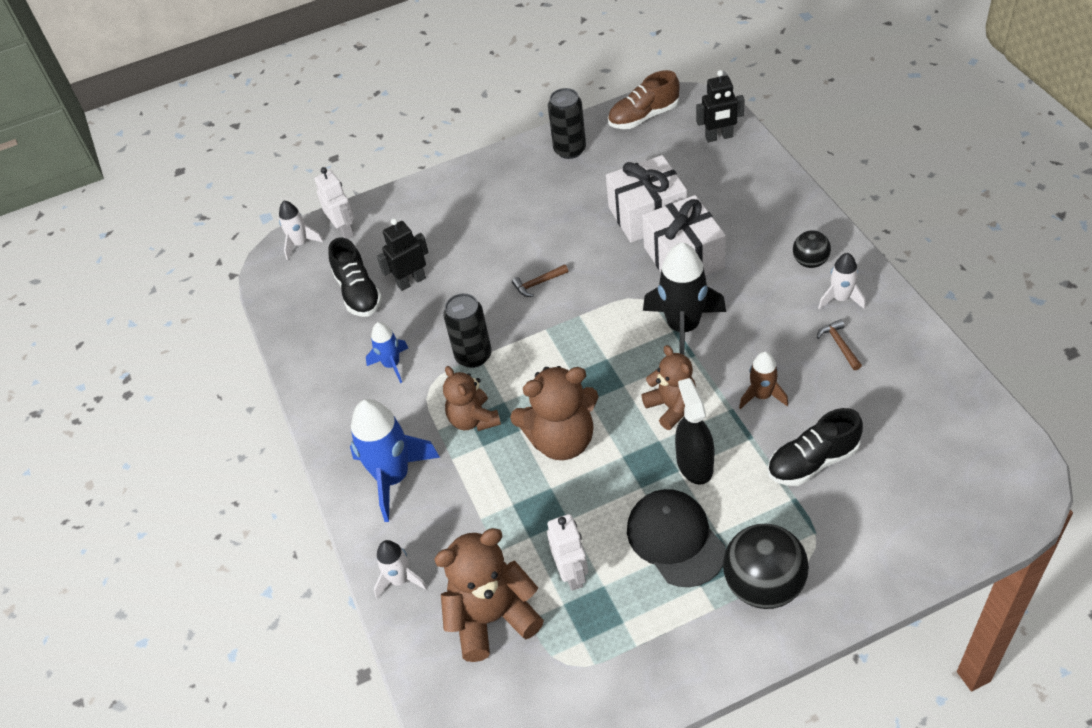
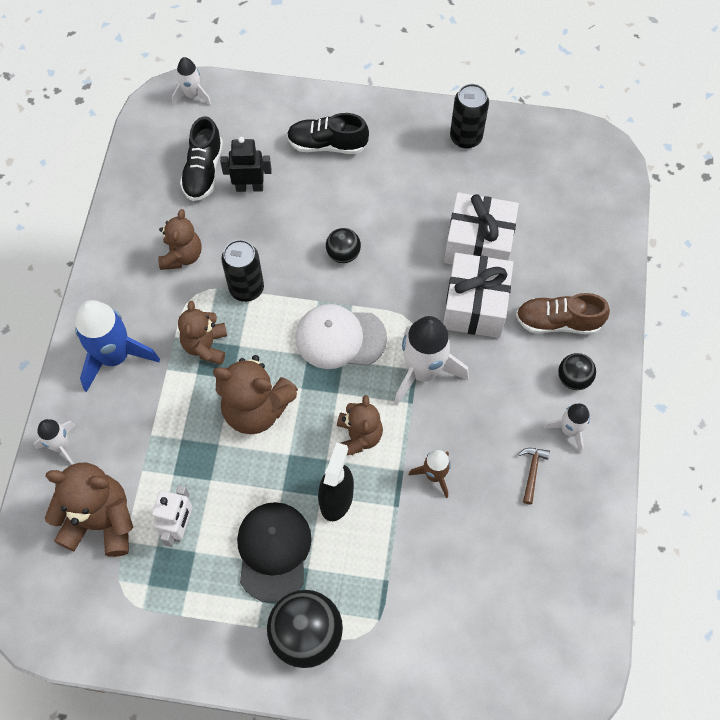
camera: 25 degrees right, 15 degrees up
(344, 230) = (234, 103): white robot -> none
(392, 365) = (182, 256): blue rocket -> brown teddy bear
(538, 283) = (343, 254): brown hammer -> black ball
(590, 344) = (340, 338): none -> white cap
(643, 117) = (552, 142): brown shoe -> brown shoe (558, 322)
(683, 327) = (423, 371): black rocket -> white rocket
(719, 137) = (599, 205): black robot -> none
(812, 461) = (426, 559): black shoe -> black shoe (327, 144)

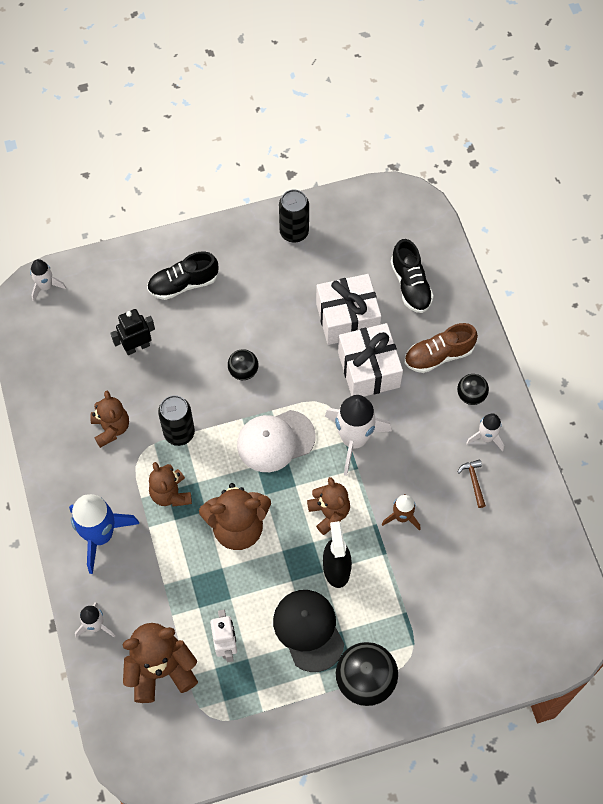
camera: 25 degrees left, 0 degrees up
(203, 171) = (91, 349): black shoe -> black shoe (410, 285)

